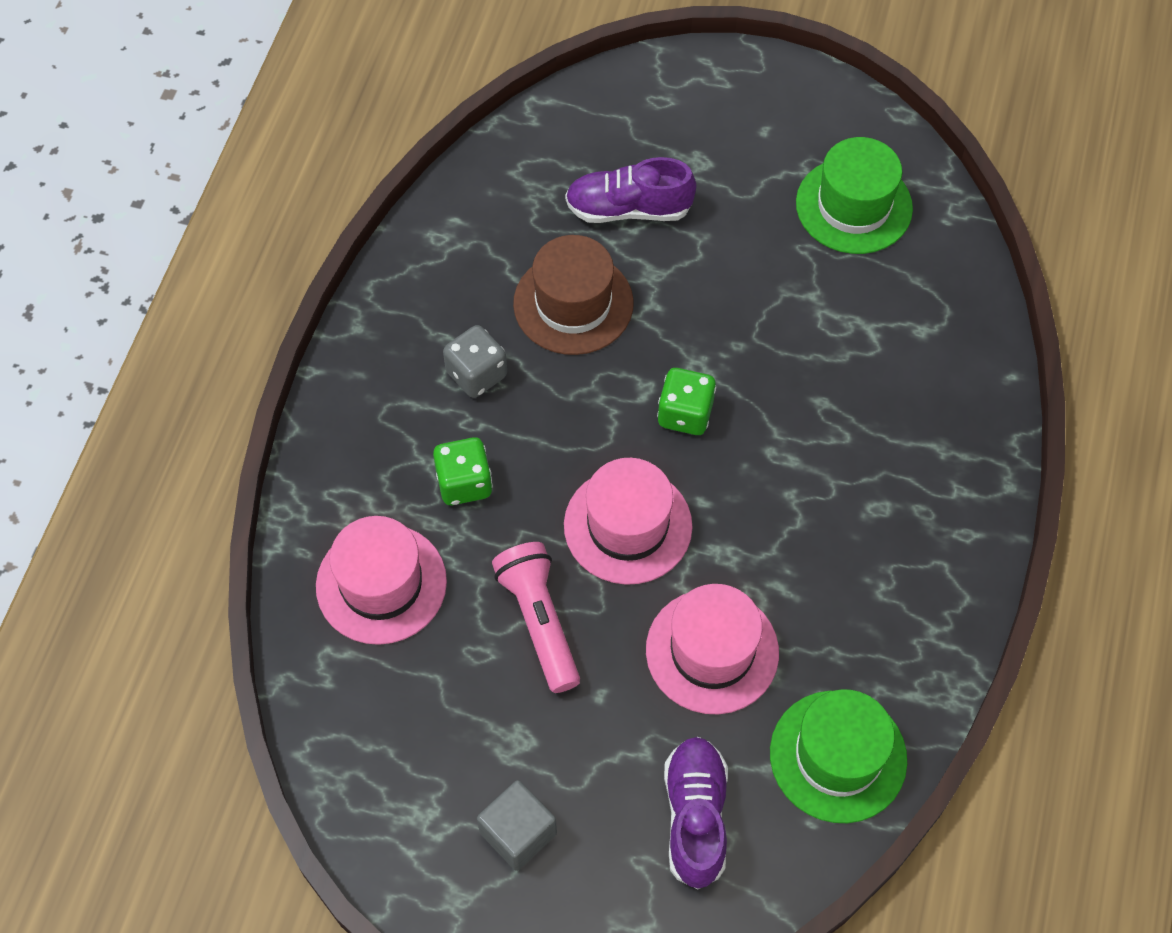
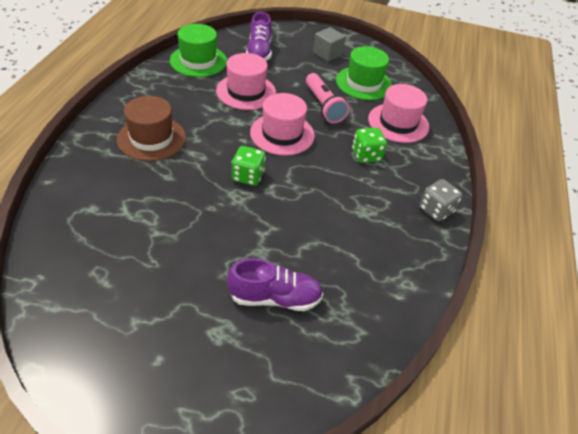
camera: 175 degrees right, 15 degrees down
(476, 374) = (368, 203): grey dice -> grey dice (436, 210)
(573, 303) = (313, 237): brown hat -> brown hat (151, 138)
(854, 206) = (105, 291): green hat -> green hat (363, 83)

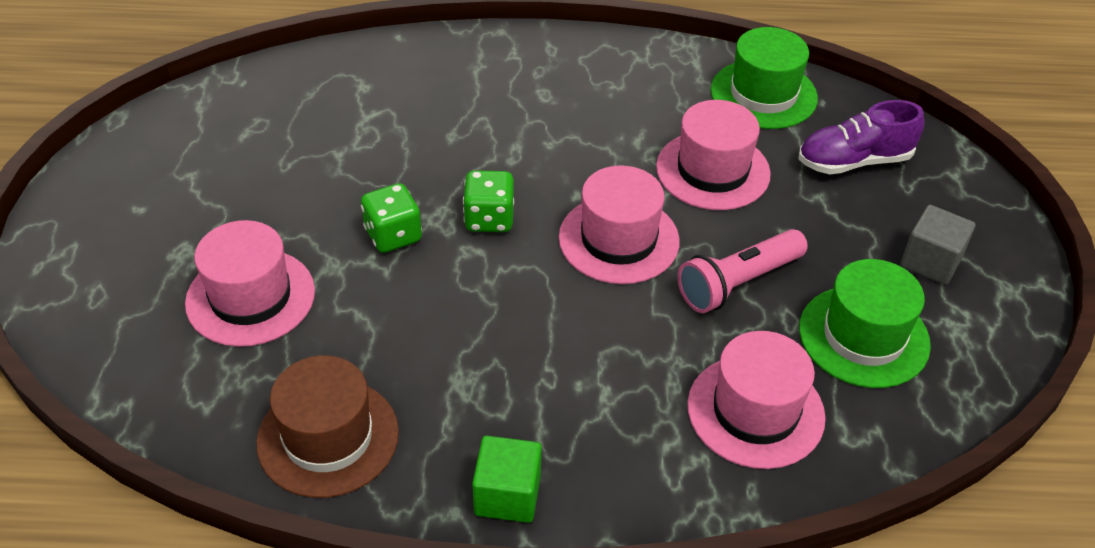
camera: 80 degrees right, 0 degrees up
(151, 138) = (527, 98): brown hat -> brown hat (328, 437)
(275, 298) = (250, 297): purple shoe -> pink hat
(366, 155) = (619, 368): green dice -> green dice (393, 235)
(436, 210) = (507, 495): grey dice -> green cube

